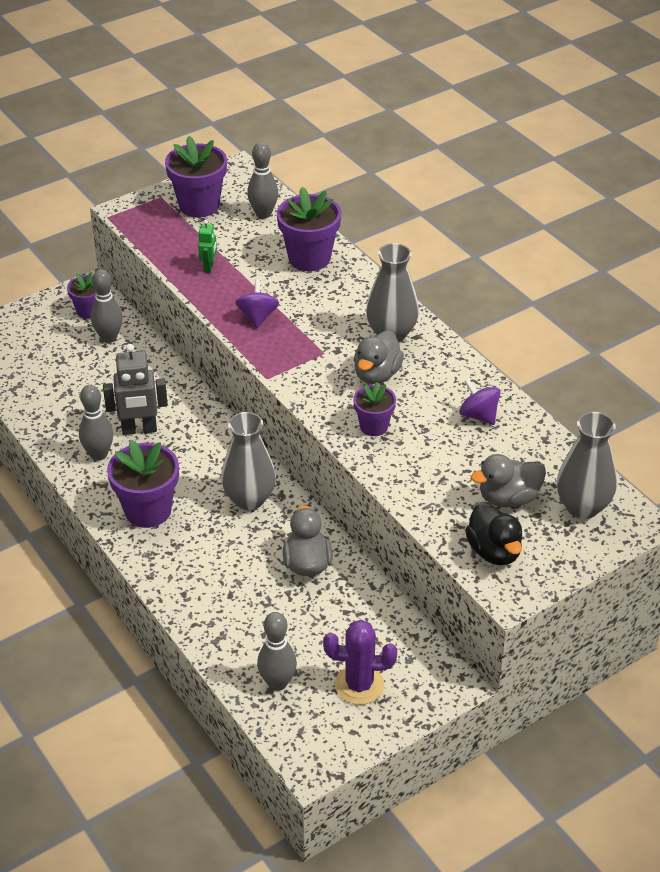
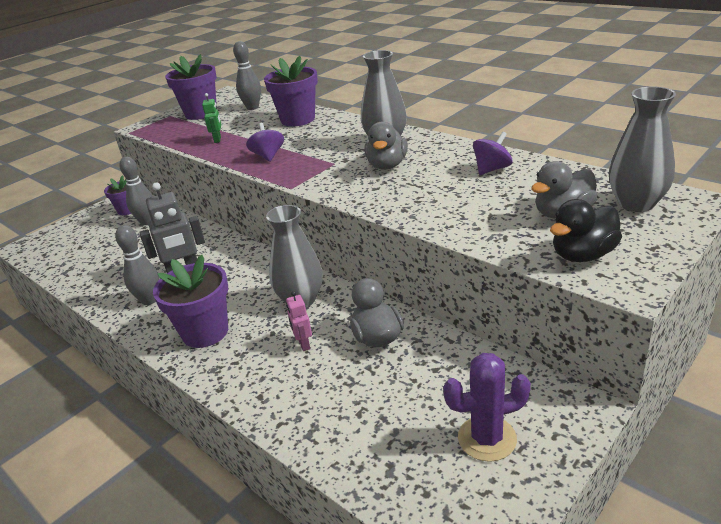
camera: 10 degrees left, 10 degrees down
(237, 551) = (303, 344): none -> pink robot
(277, 683) = (395, 462): grey bowling pin -> none
(374, 426) = (403, 196): purple flower pot -> none
(478, 415) = (492, 169): purple spinning top -> purple spinning top turned 105 degrees clockwise
(494, 551) = (583, 255): black duck -> black duck turned 90 degrees clockwise

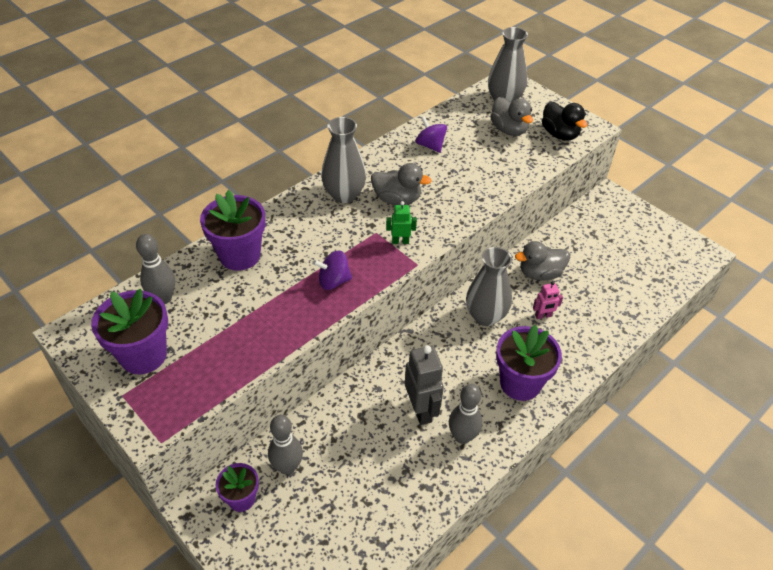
camera: 90 degrees left, 15 degrees up
(218, 140) = (258, 329): green robot -> green robot (400, 241)
(487, 438) = (633, 236): purple cactus -> none

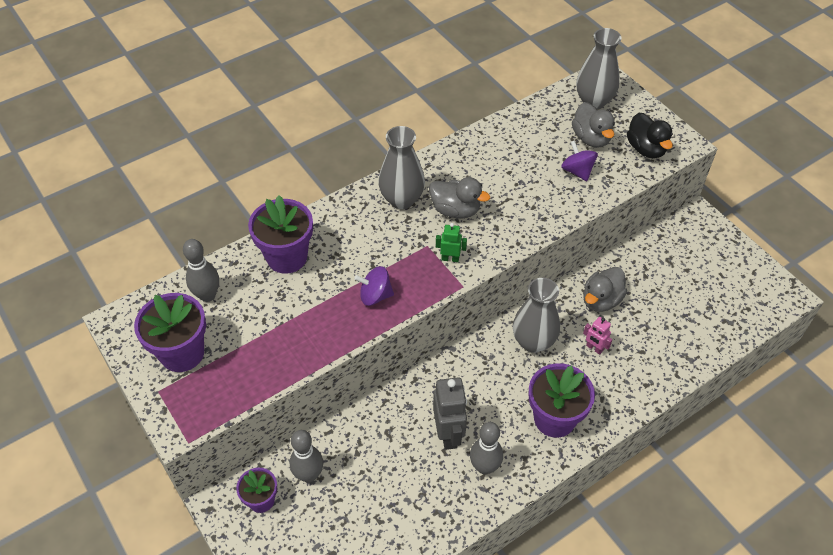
camera: 10 degrees right, 5 degrees up
(430, 145) = (502, 150): purple spinning top -> purple spinning top (577, 171)
(540, 273) = (601, 300): grey duck -> grey duck turned 45 degrees counterclockwise
(543, 316) = (594, 348): pink robot -> pink robot turned 45 degrees clockwise

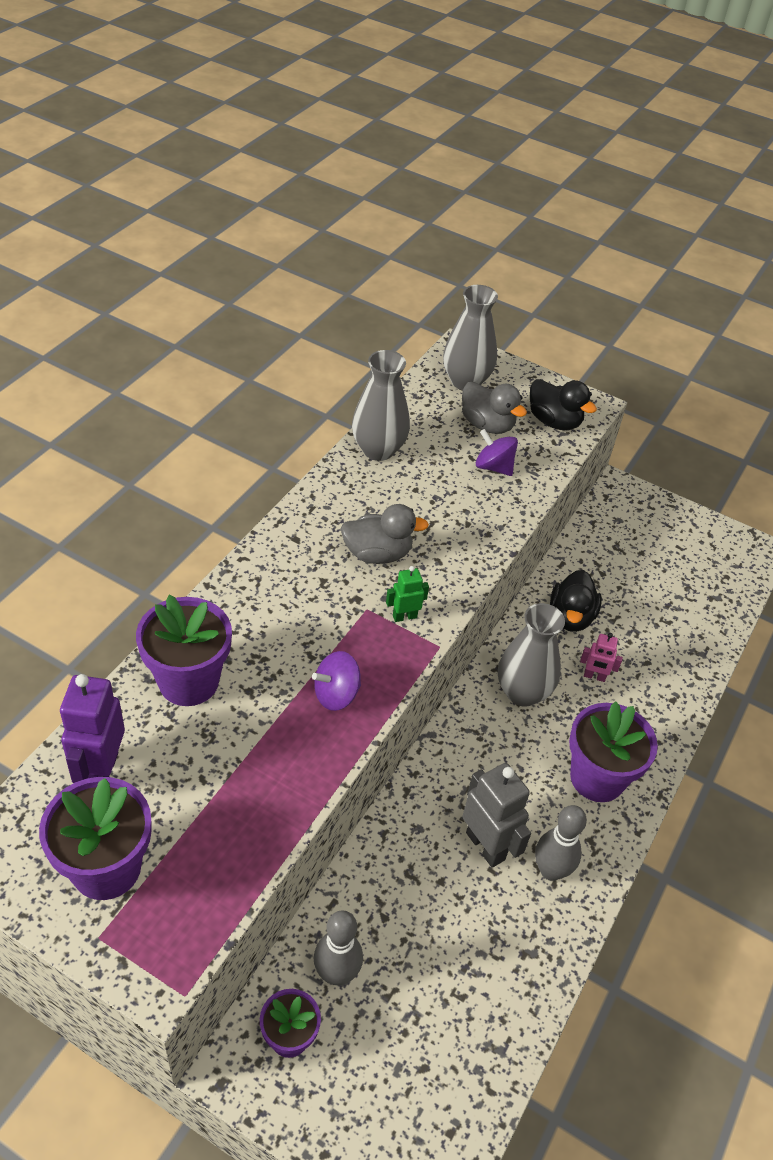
camera: 30 degrees left, 5 degrees down
(207, 295) = (101, 771): grey bowling pin -> purple robot
(402, 199) = (302, 560): grey vase -> grey vase (378, 450)
(601, 300) = (570, 617): grey duck -> black duck

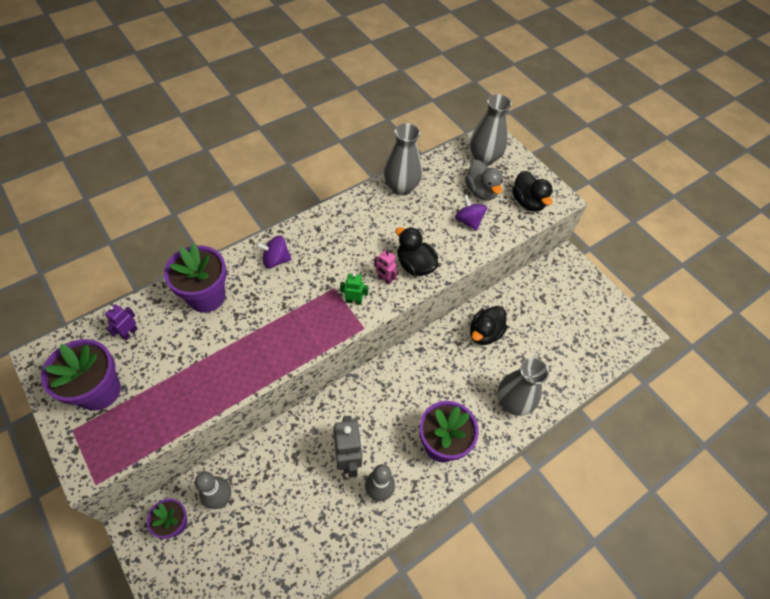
camera: 25 degrees right, 10 degrees up
(101, 771) = (129, 333): purple robot -> purple robot, size x0.54
(336, 694) = (284, 336): purple spinning top -> purple spinning top (276, 260)
(377, 554) = (361, 255): grey duck -> none
(458, 544) = (415, 265): none -> black duck
(522, 692) = (426, 370): grey vase -> grey vase (512, 402)
(594, 676) = (478, 377): pink robot -> pink robot (384, 279)

